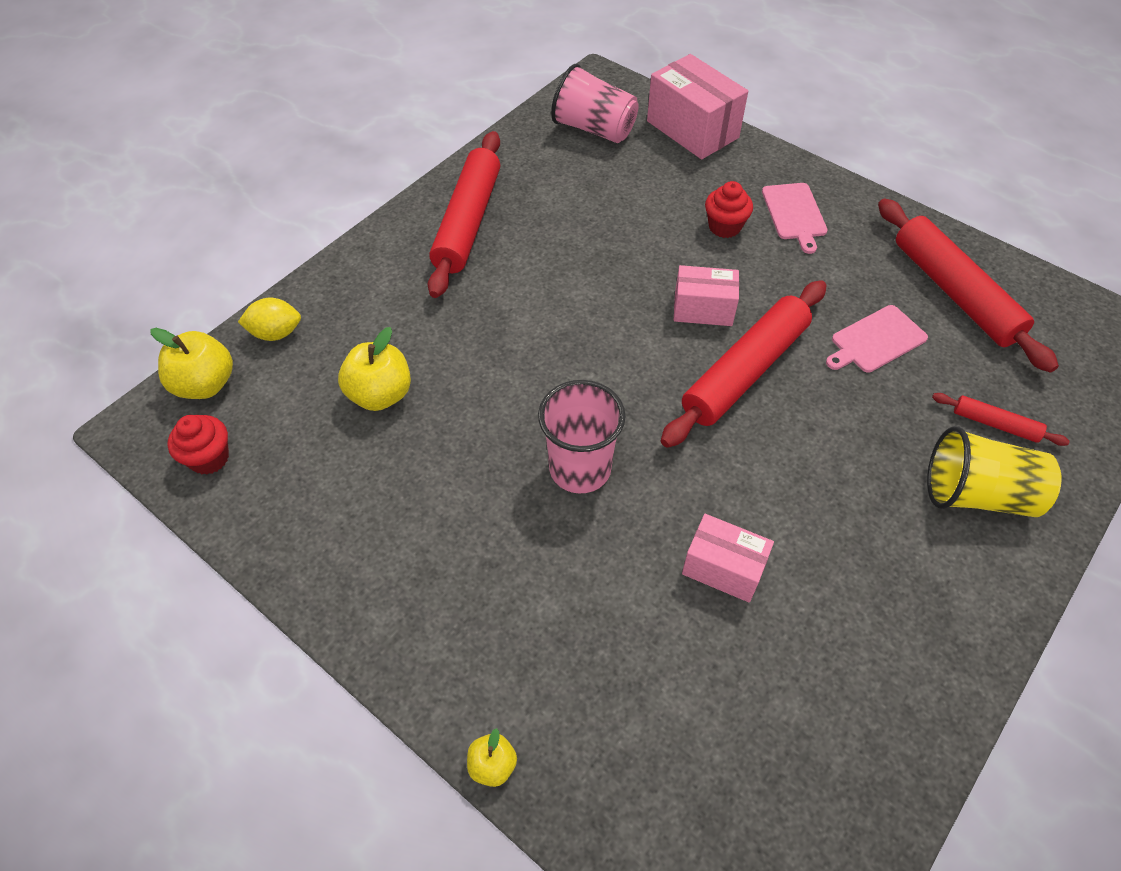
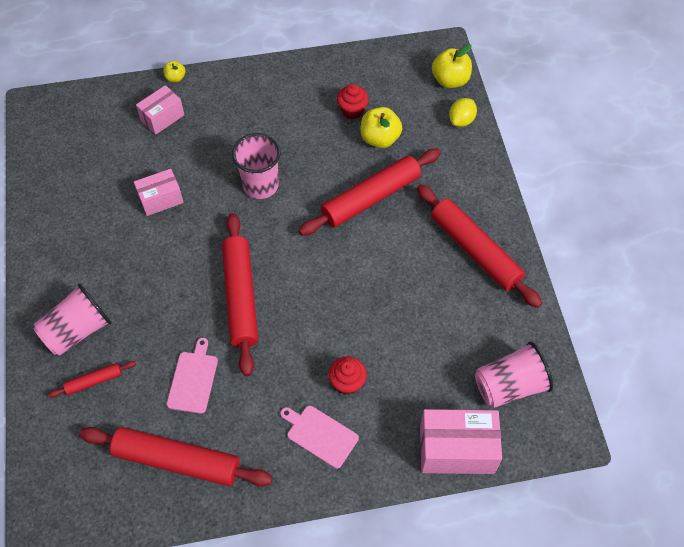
camera: 130 degrees right, 5 degrees up
(209, 458) = (402, 63): red cupcake -> red cupcake (352, 110)
(485, 344) = (371, 198): none -> red rolling pin
(703, 309) = (298, 313): pink box -> pink box (162, 118)
(977, 494) = (77, 330): yellow cup -> pink cup

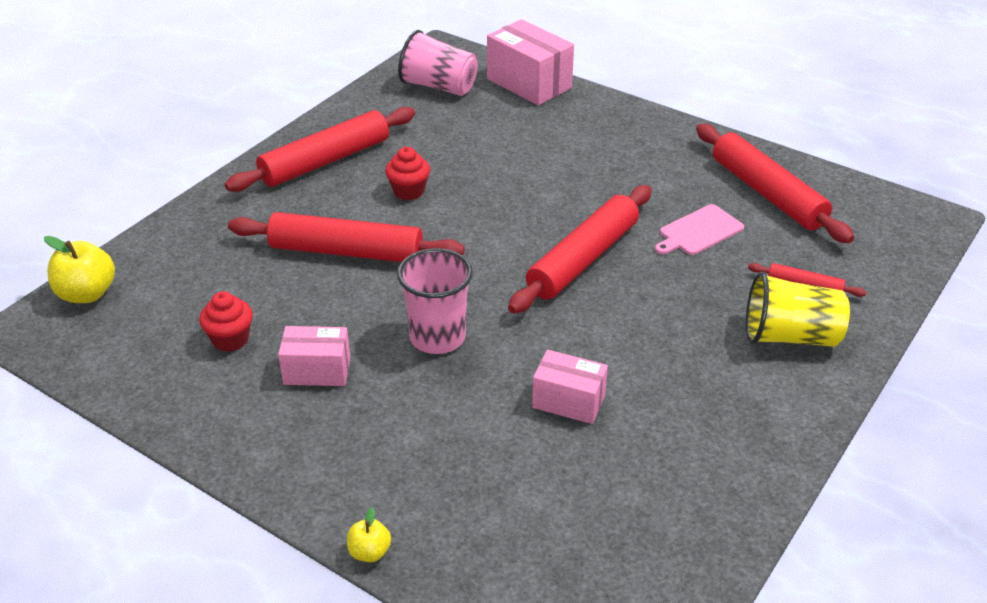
camera: 135 degrees left, 20 degrees down
(77, 330) = (790, 336): pink cup -> yellow cup
(162, 118) = (455, 504): pink box -> pink box (317, 371)
(320, 435) = (624, 142): pink cutting board -> none
(347, 382) = (561, 154): red cupcake -> red cupcake (408, 191)
(380, 139) = (251, 293): yellow apple -> none
(461, 120) = (151, 252): yellow lemon -> none
(475, 250) = (325, 161): red rolling pin -> red rolling pin turned 45 degrees clockwise

